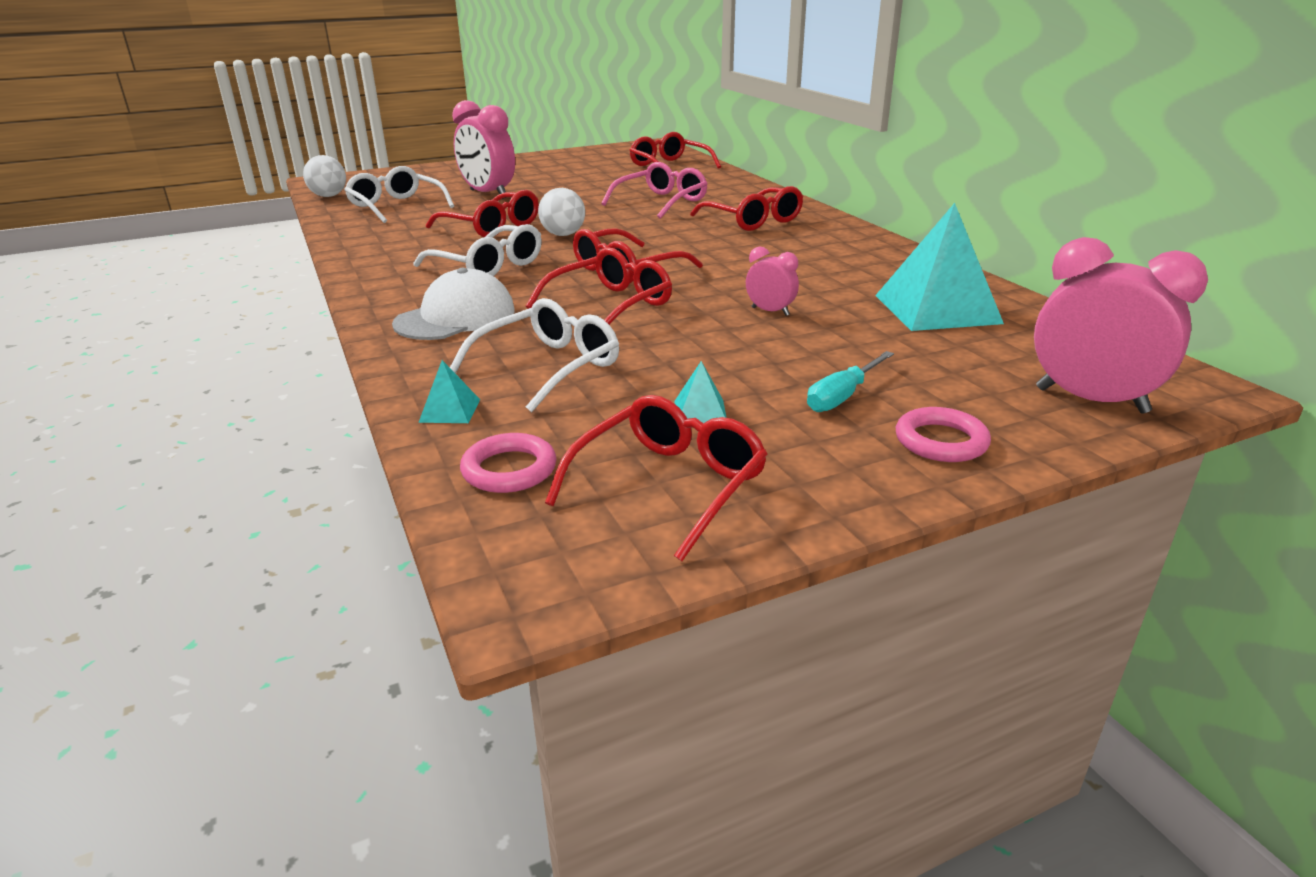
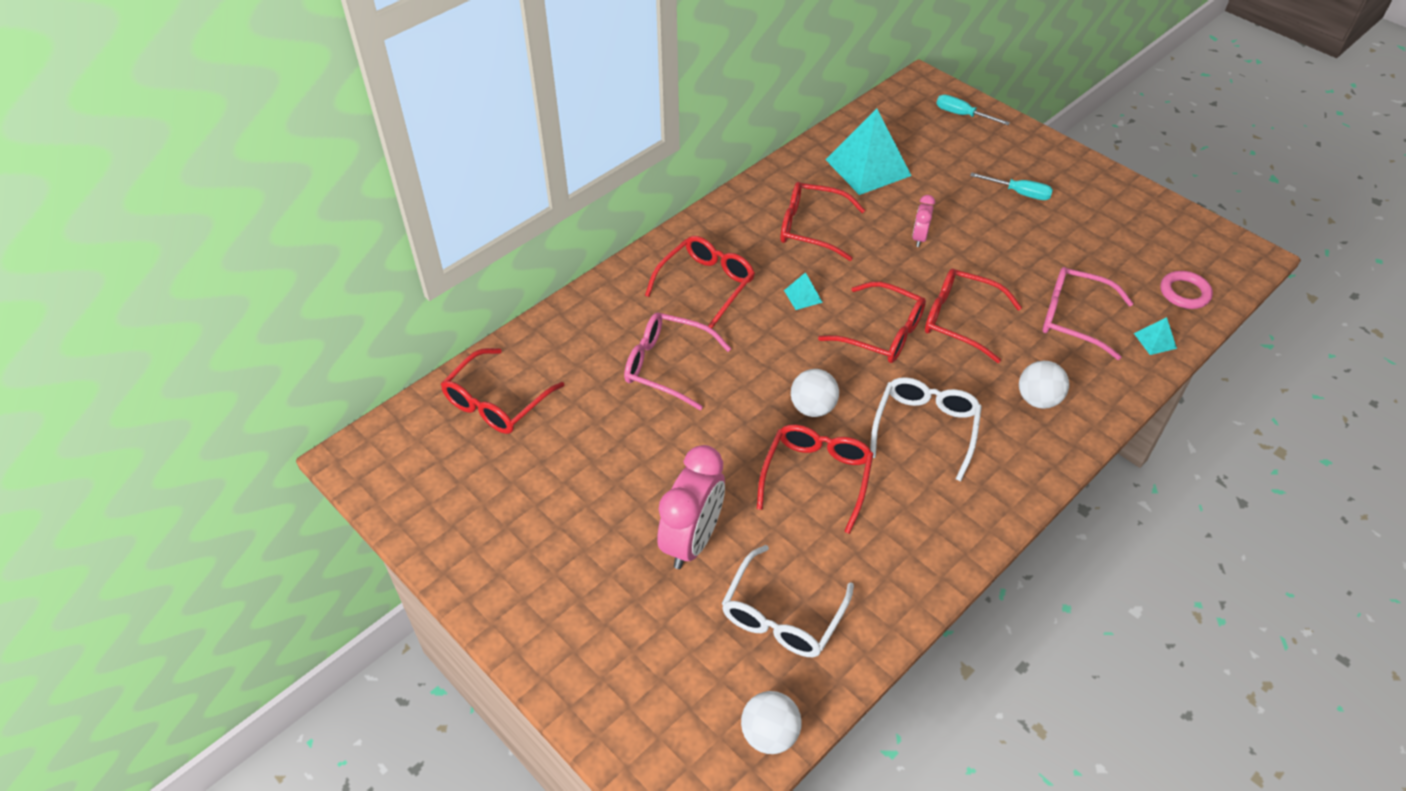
camera: 110 degrees left, 20 degrees up
(456, 317) = (1038, 399): white cap -> white ball
(548, 367) = (1073, 318): white glasses -> pink glasses
(669, 485) = (1149, 235): red glasses -> red glasses (811, 228)
(700, 412) = (1076, 240): turquoise pyramid -> turquoise pyramid (803, 296)
(941, 441) = (1041, 159): pink ring -> none
(1091, 400) = (962, 115): pink clock -> turquoise screwdriver

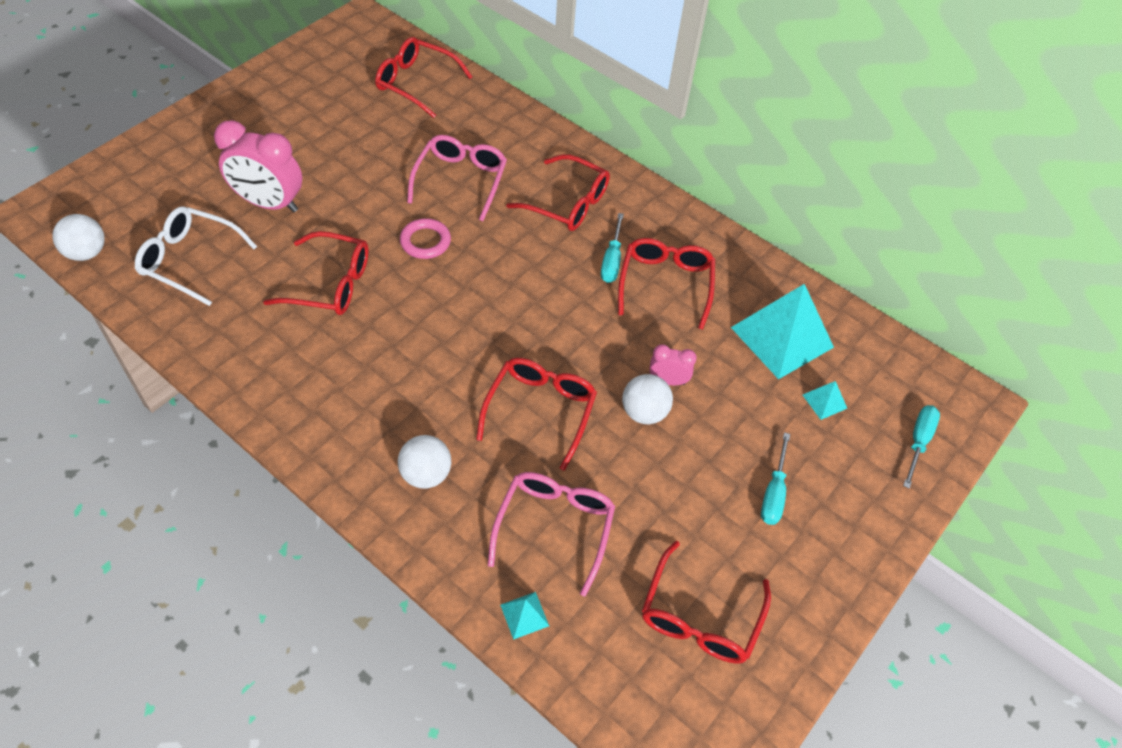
camera: 80 degrees right, 5 degrees up
(782, 260) = (612, 260): none -> turquoise screwdriver
(803, 296) = (561, 276): turquoise pyramid -> turquoise pyramid (824, 401)
(812, 408) = (412, 282): white ball -> white ball (644, 412)
(882, 333) = (514, 340): red glasses -> red glasses (700, 617)
(925, 428) = (386, 369): white glasses -> none
(1184, 293) = (615, 669): pink ring -> pink ring (425, 241)

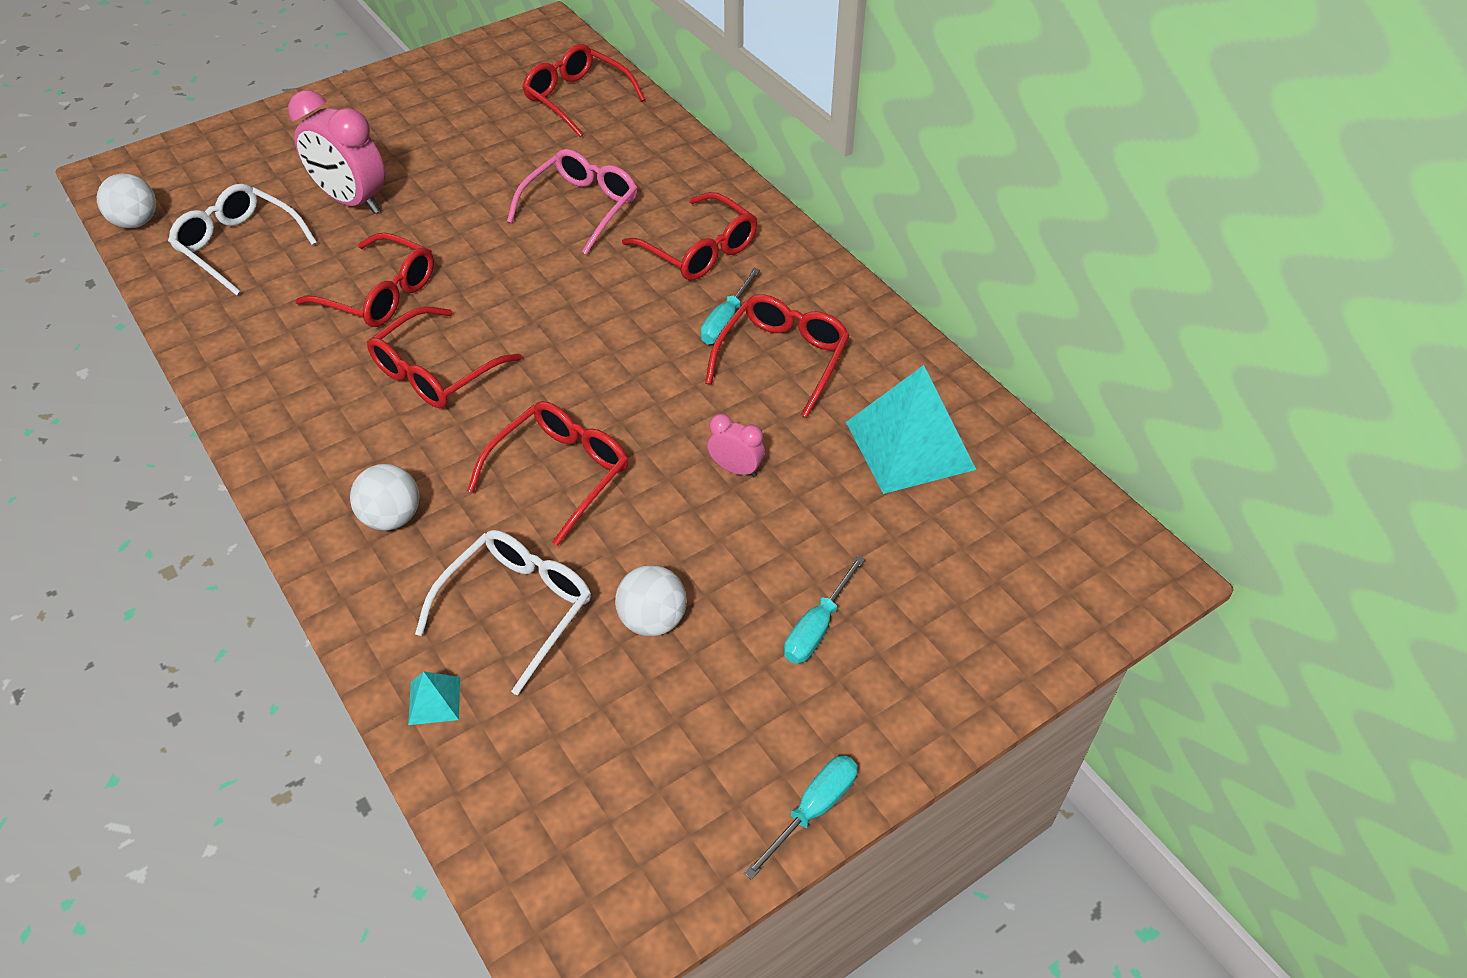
camera: 20 degrees right, 5 degrees down
(425, 241) = (509, 266): pink ring -> none
(554, 527) = (517, 608): pink glasses -> white glasses
(644, 412) = (689, 499): white ball -> white ball (652, 620)
(700, 617) = (653, 754): red glasses -> red glasses (435, 372)
(824, 401) = (935, 531): turquoise pyramid -> none
(918, 442) = (1047, 606): turquoise screwdriver -> turquoise screwdriver (813, 810)

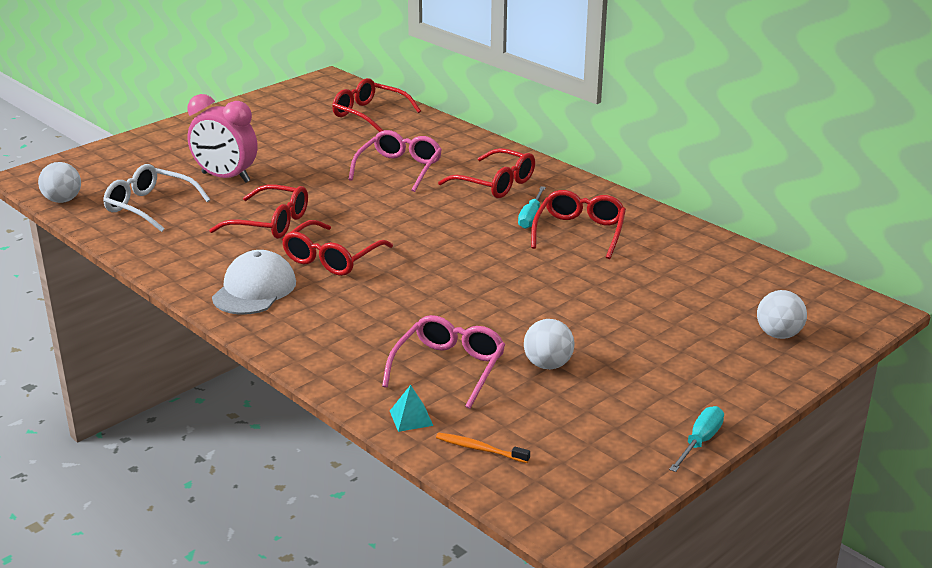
camera: 10 degrees left, 20 degrees down
(316, 419) = (254, 289): none -> white cap
(392, 517) = (335, 333): white ball -> white ball (778, 334)
(505, 777) = (480, 449): none -> orange toothbrush
(517, 608) = (449, 368): white glasses -> pink glasses
(560, 473) = (448, 300): red glasses -> none
(736, 469) = (572, 288): pink clock -> none
(817, 627) = (663, 357): turquoise screwdriver -> none
(909, 445) = (686, 266): turquoise pyramid -> none

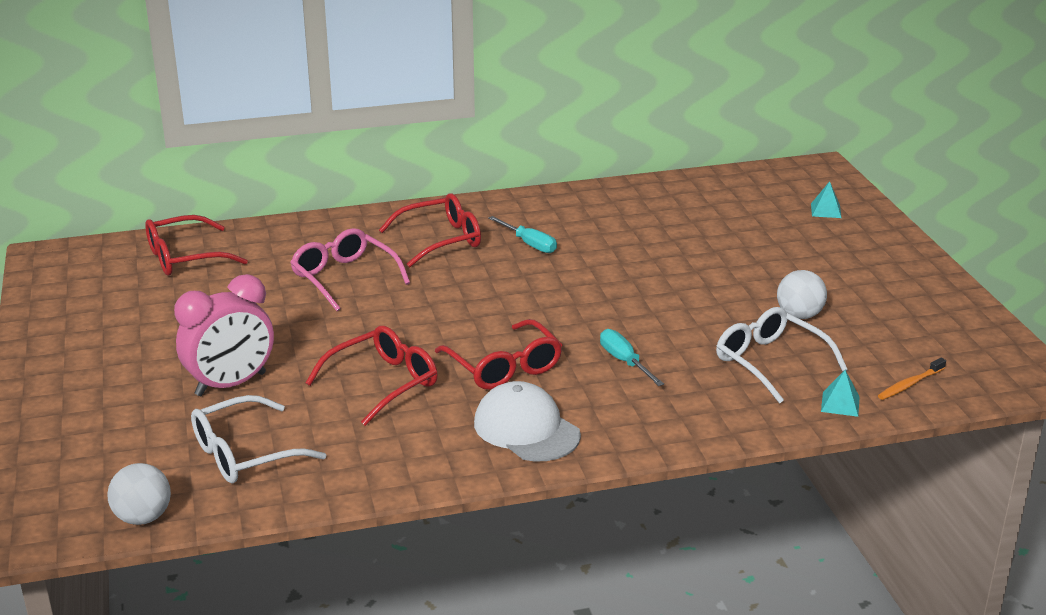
camera: 60 degrees left, 0 degrees up
(449, 368) = (770, 362): pink glasses -> white glasses
(579, 232) = (582, 231): red glasses -> none
(700, 442) = (955, 289): turquoise screwdriver -> turquoise screwdriver (624, 362)
(778, 334) = (826, 210): white ball -> turquoise pyramid

